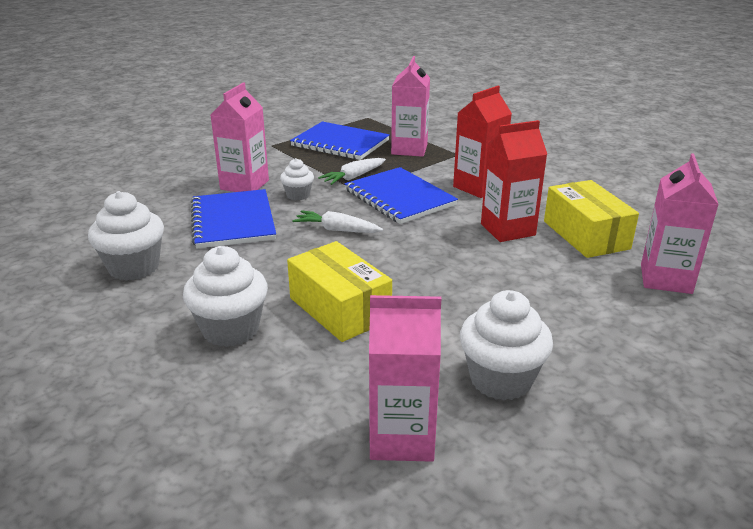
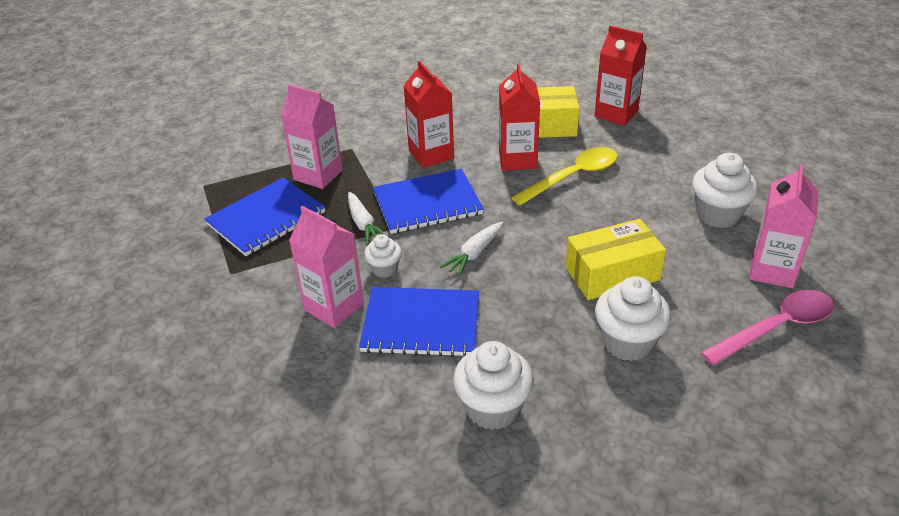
camera: 70 degrees left, 10 degrees up
(281, 444) = (776, 328): none -> pink spoon
(501, 265) = (572, 177): none -> yellow spoon
(665, 279) = (616, 114): pink carton -> red carton

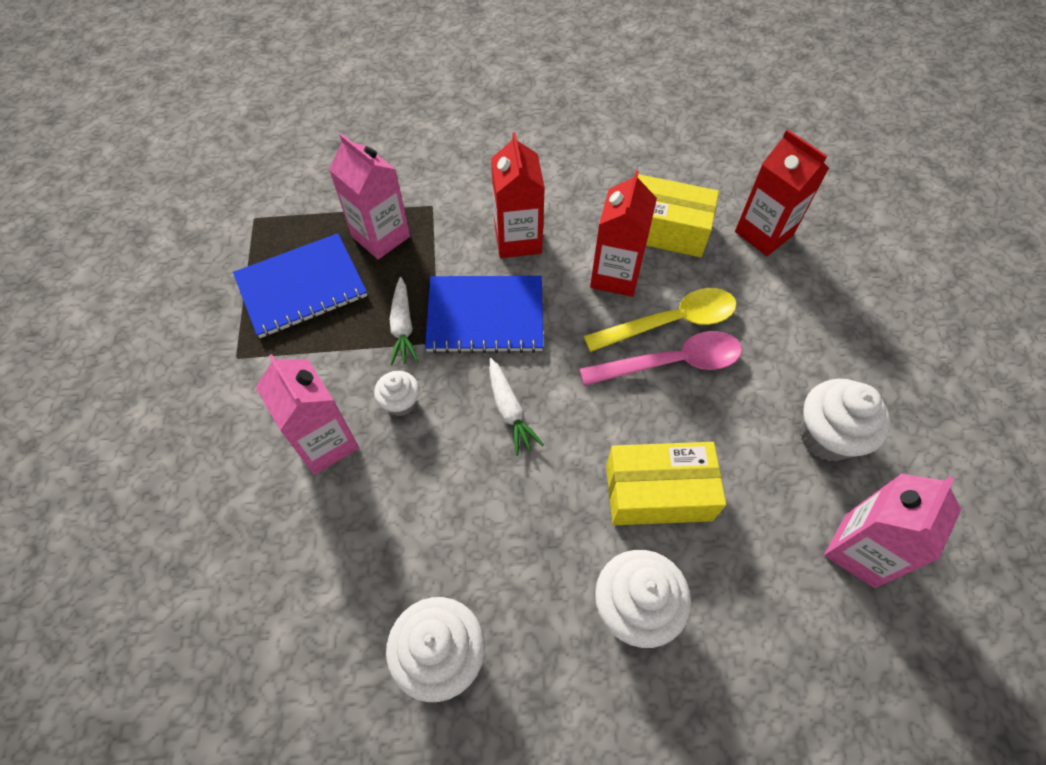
camera: 15 degrees right, 20 degrees up
(421, 324) = (410, 500): blue notebook -> none
(474, 254) = (509, 410): white carrot -> white carrot turned 75 degrees counterclockwise
(776, 328) = (826, 645): pink spoon -> pink spoon (671, 363)

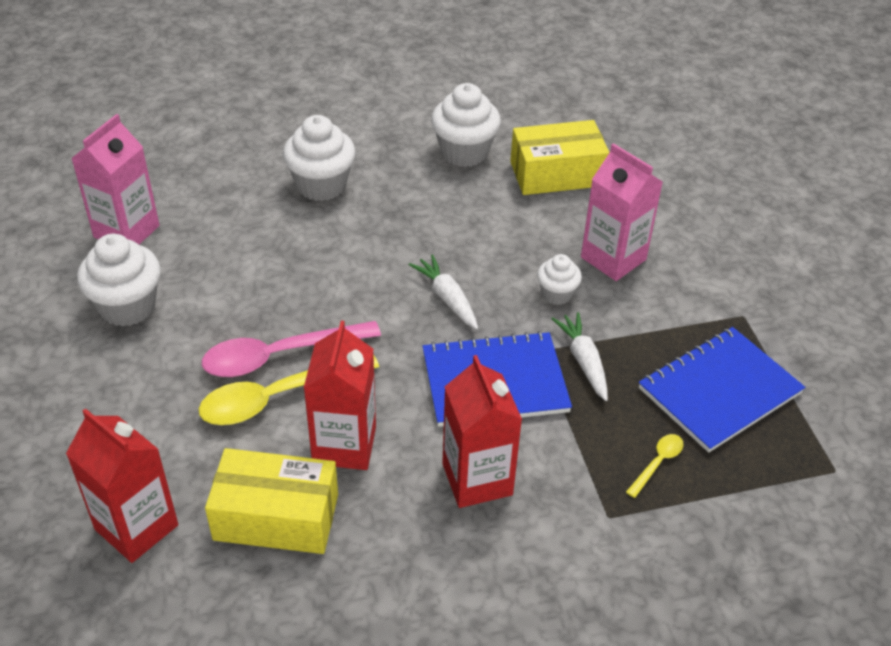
camera: 170 degrees right, 15 degrees down
(381, 236) = (657, 463): pink carton -> yellow spoon
(658, 492) = (299, 252): yellow box -> yellow box (556, 174)

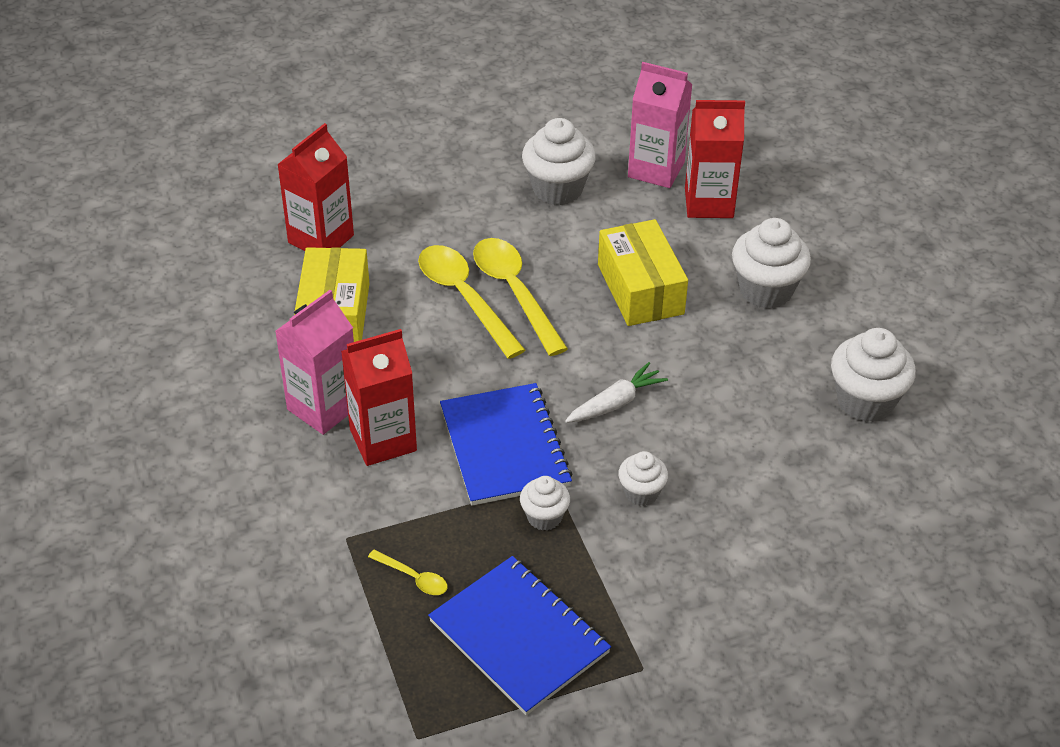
camera: 85 degrees right, 0 degrees up
(280, 355) = (515, 292): pink spoon -> yellow spoon
(344, 445) = (414, 347): red carton -> red carton (709, 203)
(556, 174) = (854, 488): yellow box -> yellow box (640, 289)
(583, 361) = (544, 517): white carrot -> white cupcake
(613, 258) = (713, 543): pink carton -> pink carton (323, 407)

